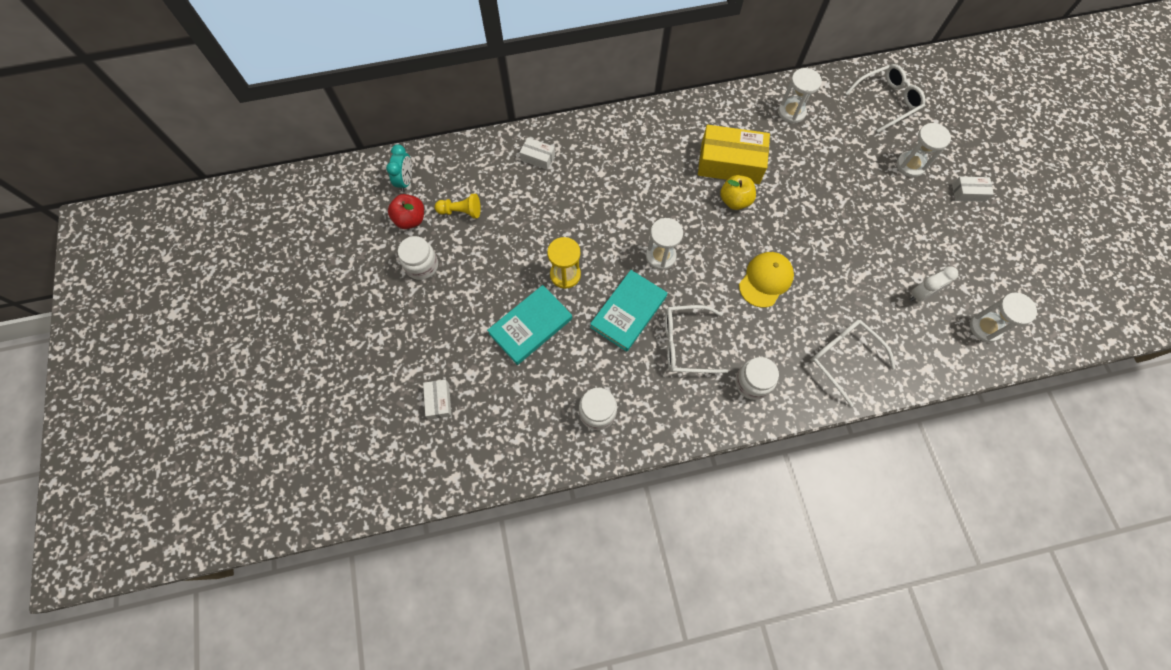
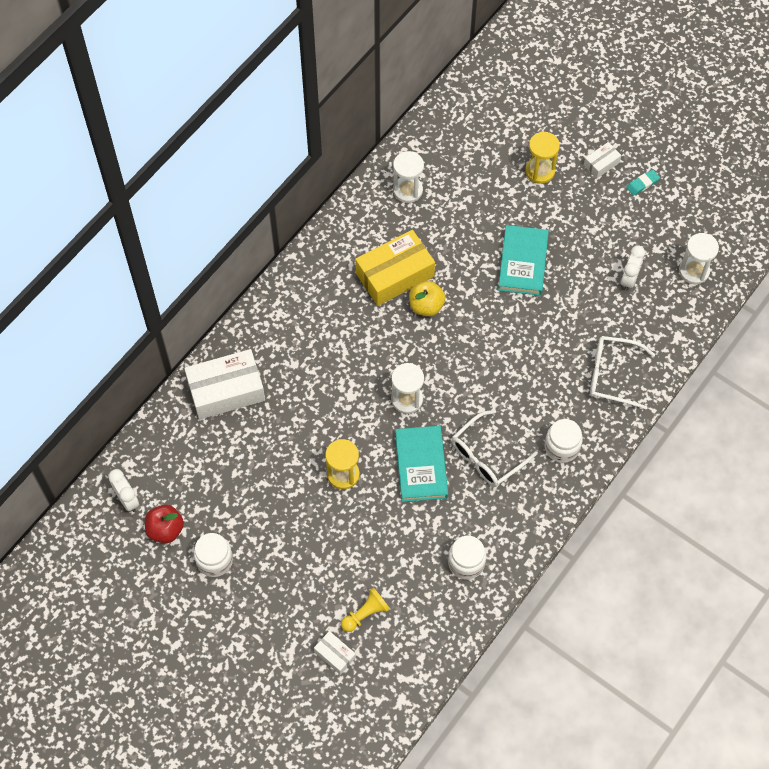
camera: 40 degrees left, 5 degrees down
(406, 181) = (127, 499): turquoise clock -> white clock
(461, 211) = (204, 489): yellow pawn -> yellow pawn (365, 614)
(530, 326) = (353, 538): turquoise book -> turquoise book (523, 262)
(537, 157) = (226, 390): white box -> white box, size x2.09
(765, 280) = (505, 356): yellow cap -> none
(887, 101) = (477, 124): white glasses -> none
(910, 165) = (540, 171): white hourglass -> yellow hourglass
(993, 230) = (642, 184): none -> turquoise eraser

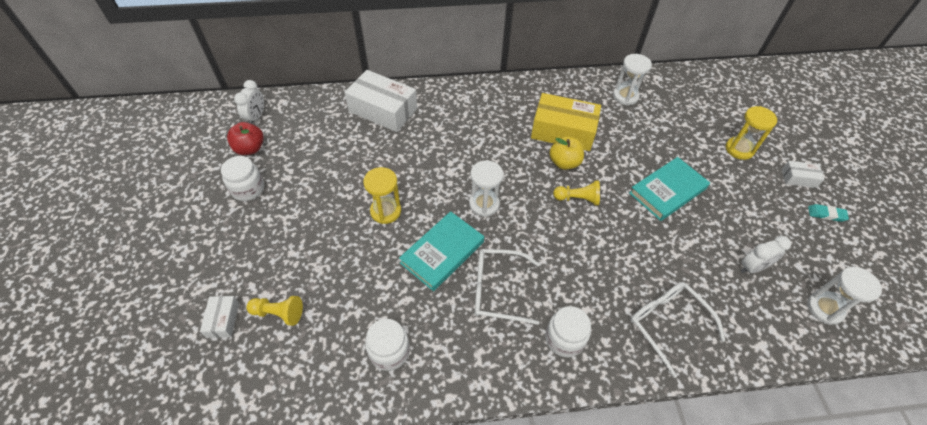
camera: 45 degrees right, 10 degrees down
(467, 330) = (577, 199): none -> yellow pawn

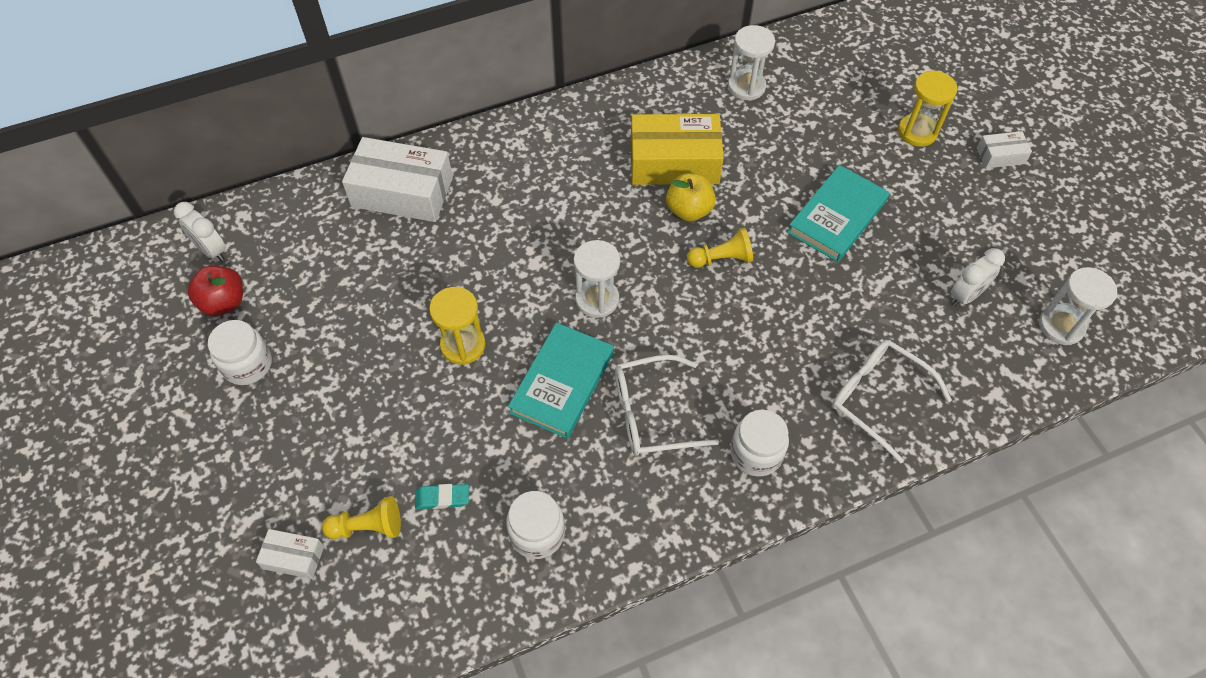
camera: 15 degrees left, 5 degrees up
(223, 320) = (293, 557): white box -> white box turned 60 degrees counterclockwise
(256, 117) = (212, 250): white clock -> white clock turned 135 degrees clockwise
(826, 214) = (1043, 198): turquoise eraser -> turquoise eraser (442, 498)

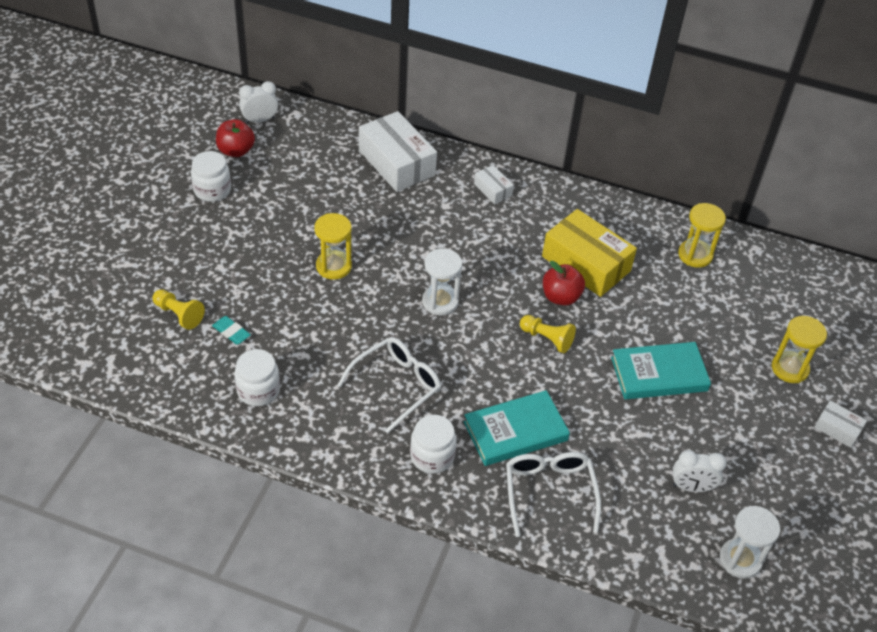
camera: 40 degrees right, 10 degrees down
(212, 250) = (260, 120): white clock -> white clock turned 75 degrees clockwise
(293, 557) = (128, 298): white box -> white box (493, 190)
(562, 383) = (365, 328): turquoise book -> turquoise book (515, 431)
(652, 414) = (396, 385): white glasses -> white glasses turned 105 degrees clockwise
(689, 210) = (560, 297): yellow apple -> red apple
(746, 86) = (695, 255): white hourglass -> yellow hourglass

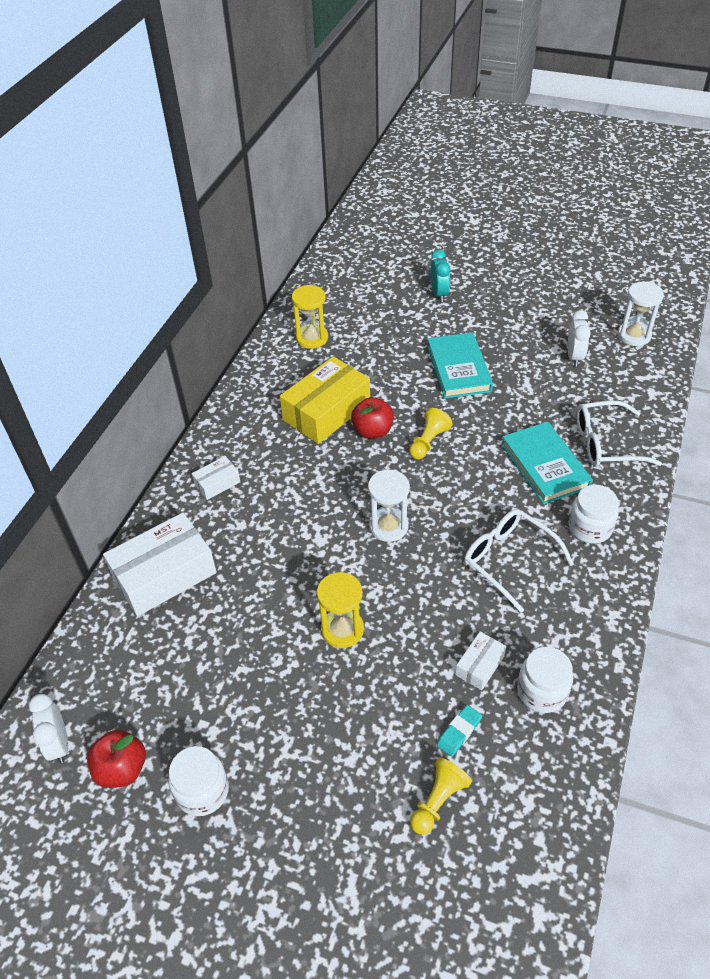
camera: 85 degrees left, 0 degrees up
(789, 368) = (439, 294): yellow hourglass -> turquoise clock
(837, 429) = (496, 275): white box -> white box (480, 665)

